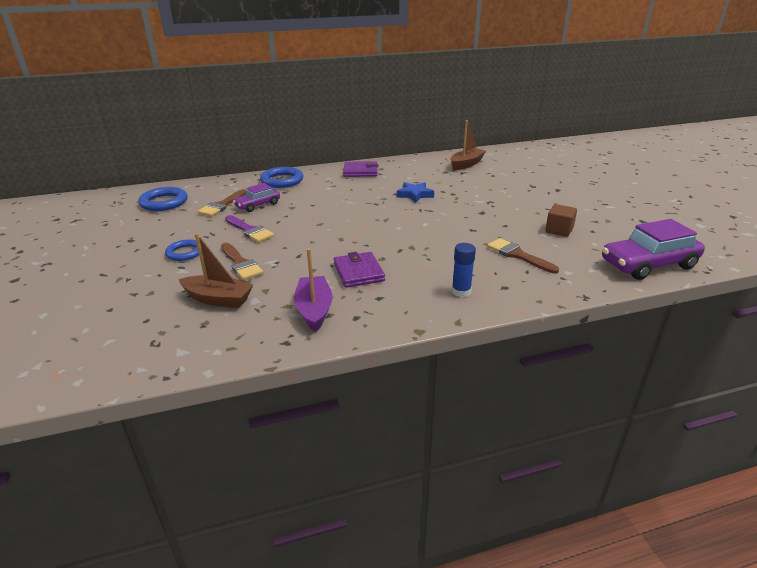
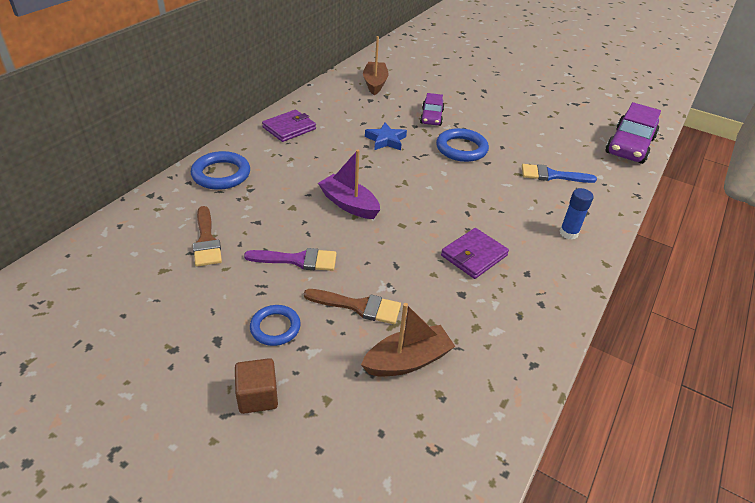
camera: 45 degrees left, 10 degrees up
(164, 202) = (117, 272): blue ring -> blue ring (461, 149)
(258, 205) = (249, 221): purple car -> purple car (431, 117)
(314, 310) = (502, 317): purple boat -> purple boat (349, 204)
(358, 272) = (474, 255): purple wallet -> purple wallet turned 75 degrees counterclockwise
(518, 255) = (552, 175): brown brush -> blue brush
(559, 230) = (542, 136): brown cube -> brown cube (258, 396)

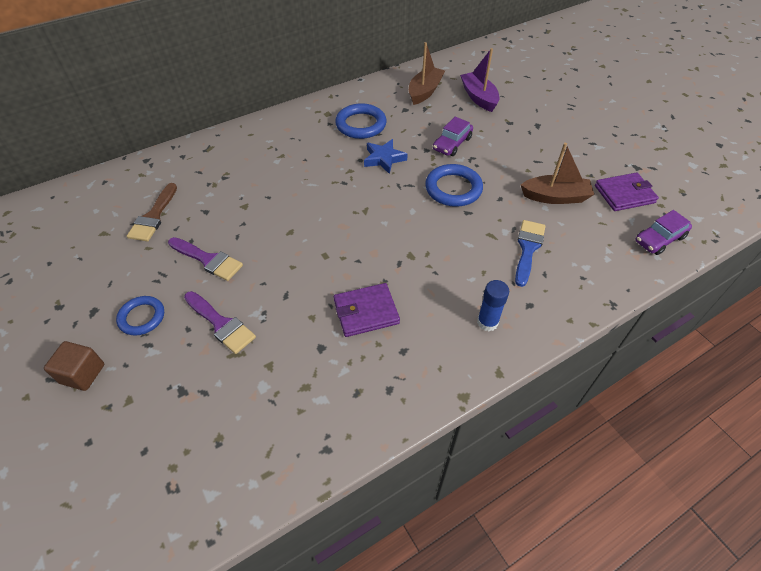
camera: 30 degrees right, 10 degrees up
(221, 174) = (213, 155): blue ring -> blue ring (361, 124)
(289, 128) = (305, 123): purple wallet -> purple wallet (624, 194)
(349, 204) = (294, 218): purple boat -> purple boat (479, 97)
(359, 306) = (221, 324): brown brush -> purple brush
(407, 361) = (218, 394): brown boat -> brown boat (555, 197)
(552, 175) = (528, 248): blue brush -> blue brush turned 75 degrees clockwise
(629, 146) = (659, 239): purple car -> purple car, size x0.58

